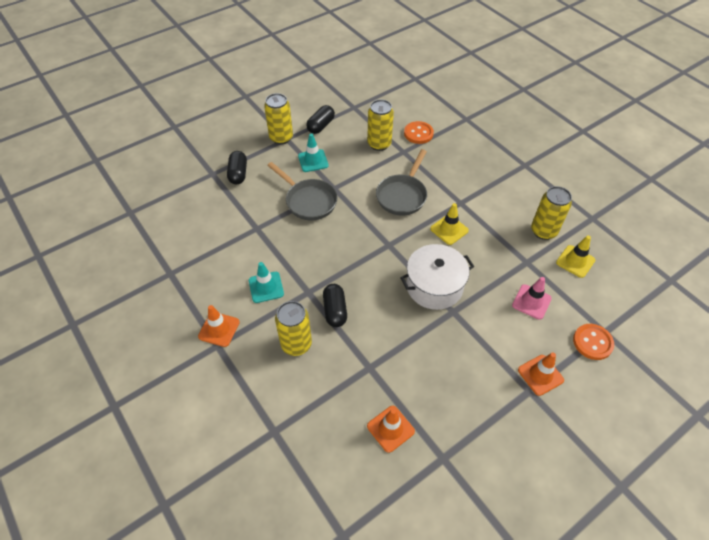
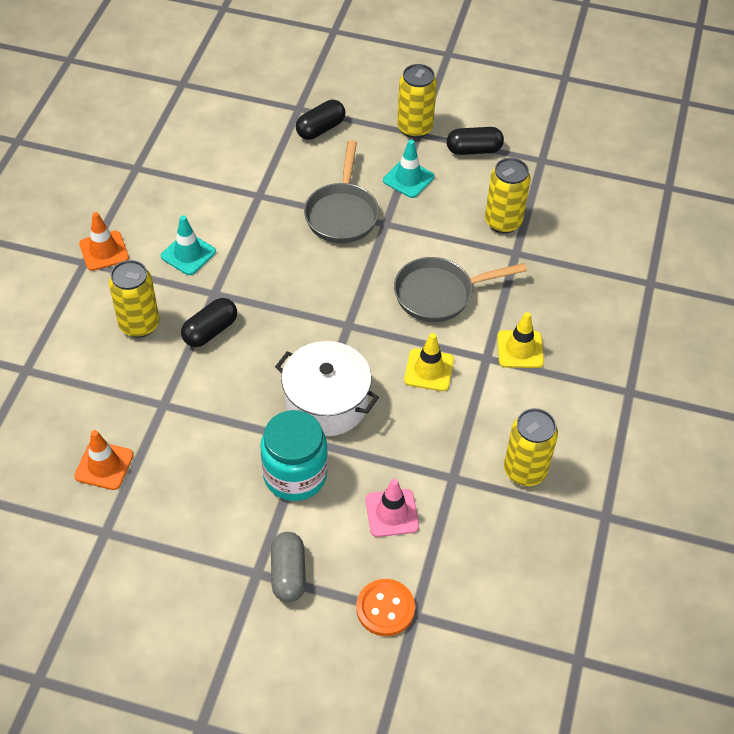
camera: 50 degrees right, 0 degrees up
(418, 133) = (565, 249): orange button -> none
(473, 331) = (295, 475): none -> turquoise jar
(540, 375) = (288, 574): orange traffic cone -> grey capsule
(575, 261) = (505, 530): yellow traffic cone -> yellow traffic cone (520, 349)

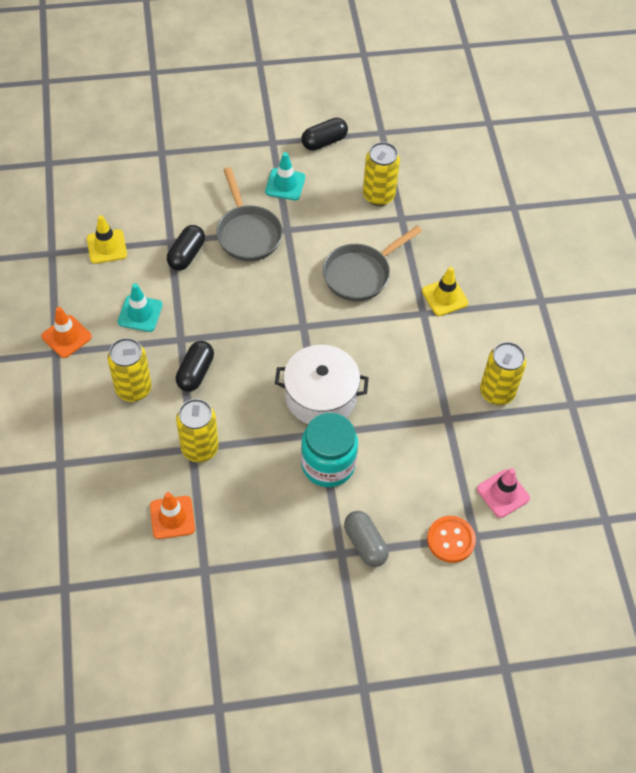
camera: 25 degrees left, 5 degrees up
(320, 129) = (190, 165): black capsule -> black capsule (186, 255)
(392, 513) = (417, 464): pink traffic cone -> pink traffic cone (503, 493)
(414, 128) = (267, 138): yellow can -> yellow can (200, 448)
(429, 370) = (385, 340): yellow traffic cone -> yellow traffic cone (107, 247)

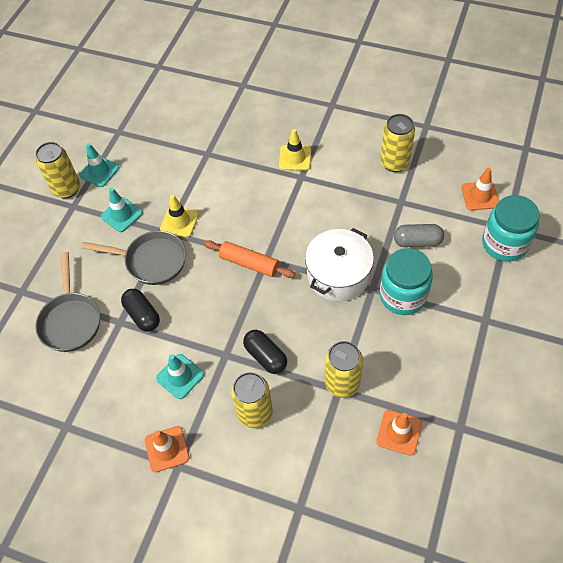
camera: 55 degrees left, 0 degrees up
(107, 247) = (91, 376): yellow traffic cone -> yellow traffic cone (179, 222)
(290, 314) = (249, 263): none -> orange rolling pin
(324, 142) = (99, 171): black capsule -> turquoise traffic cone
(360, 274) = (241, 201): grey pan -> grey pan (71, 320)
(365, 544) = (484, 300): grey capsule -> grey capsule (417, 241)
(378, 196) = (176, 159): yellow can -> yellow can (67, 189)
(451, 540) = (504, 244): orange button -> turquoise jar
(503, 493) = (480, 196): pink traffic cone -> orange traffic cone

